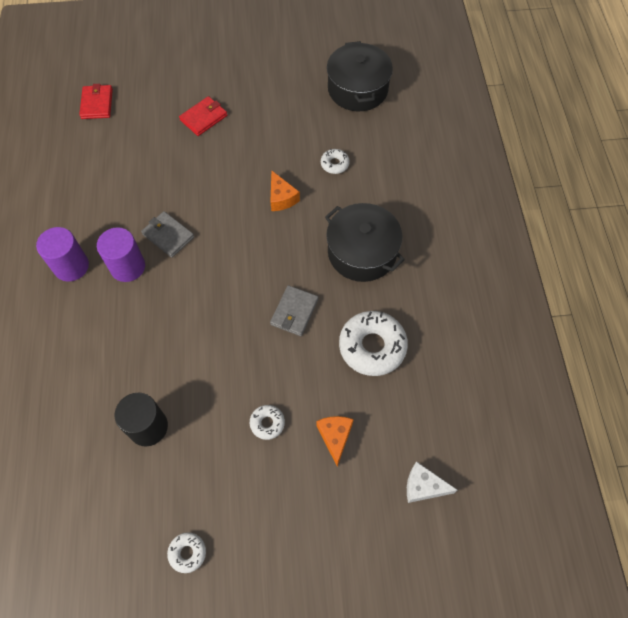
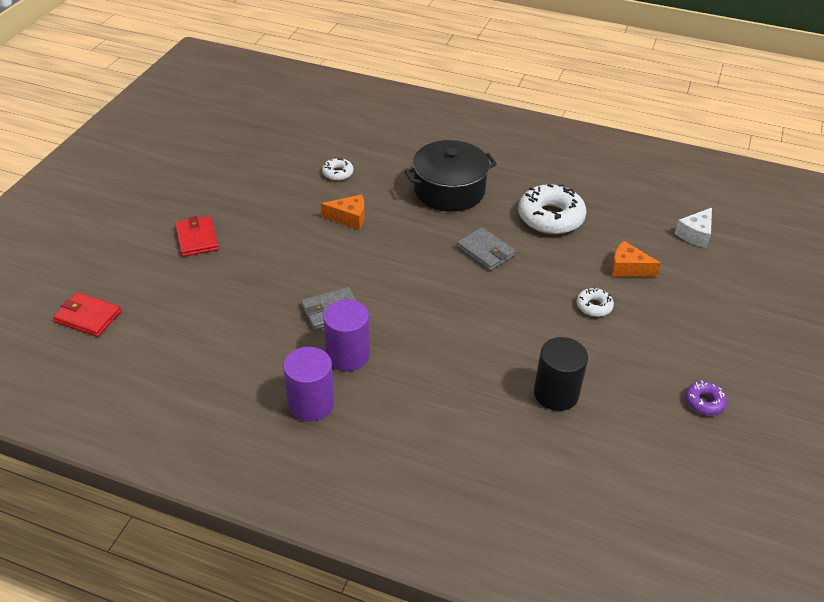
camera: 65 degrees left, 20 degrees down
(187, 553) = (704, 402): white donut -> purple donut
(357, 89) = (262, 131): black pot -> none

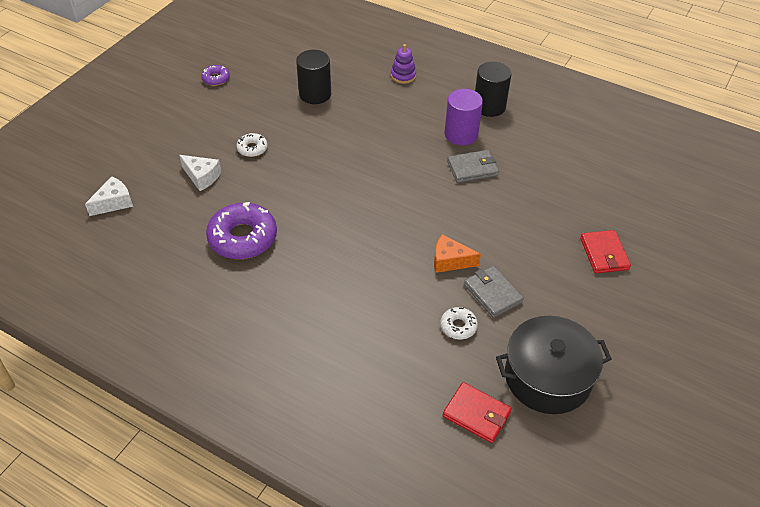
camera: 170 degrees left, 5 degrees up
(88, 317) = (678, 186): red wallet -> red wallet (476, 414)
(311, 404) = (489, 106): purple cylinder -> black cylinder
(442, 444) = (403, 76): none -> purple stacking toy
(449, 190) = (335, 285): black pot -> black pot (547, 377)
(485, 251) = (323, 208): grey wallet -> grey wallet (492, 293)
(550, 217) = (243, 238): white donut -> purple donut
(628, 268) = (202, 177): orange cheese -> white cheese

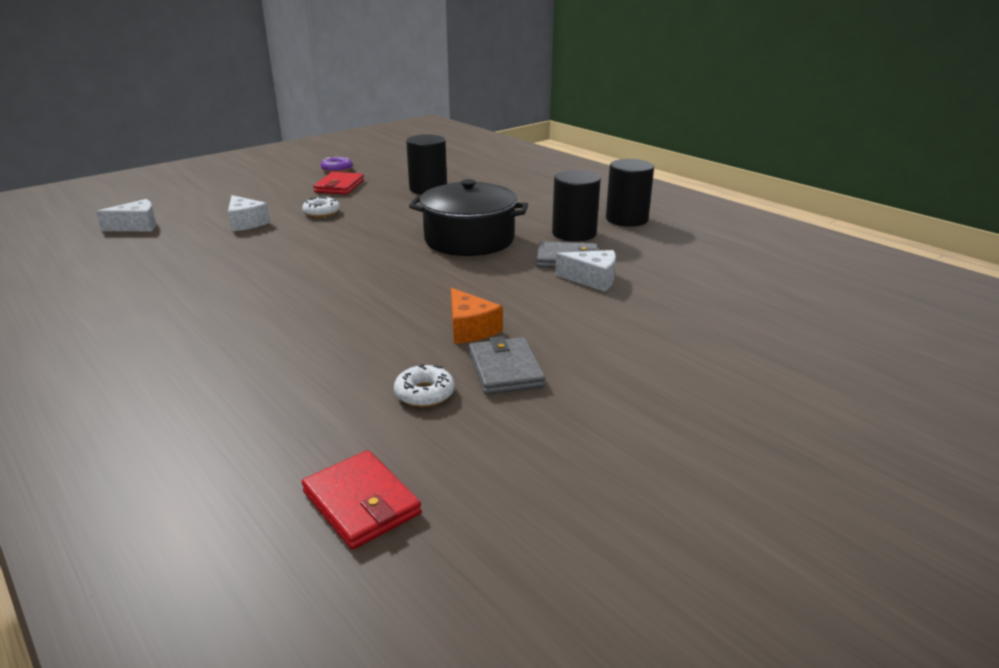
camera: 20 degrees right, 20 degrees down
(243, 238) = (234, 269): purple donut -> none
(403, 76) = (538, 189): purple stacking toy -> none
(450, 261) = (470, 329): orange cheese -> orange cheese turned 150 degrees counterclockwise
(461, 134) = (574, 233): purple cylinder -> black cylinder
(500, 188) = (592, 279): none -> white cheese
(547, 377) = (522, 483): black pot -> black pot (469, 239)
(604, 254) = (712, 362): red wallet -> red wallet (339, 186)

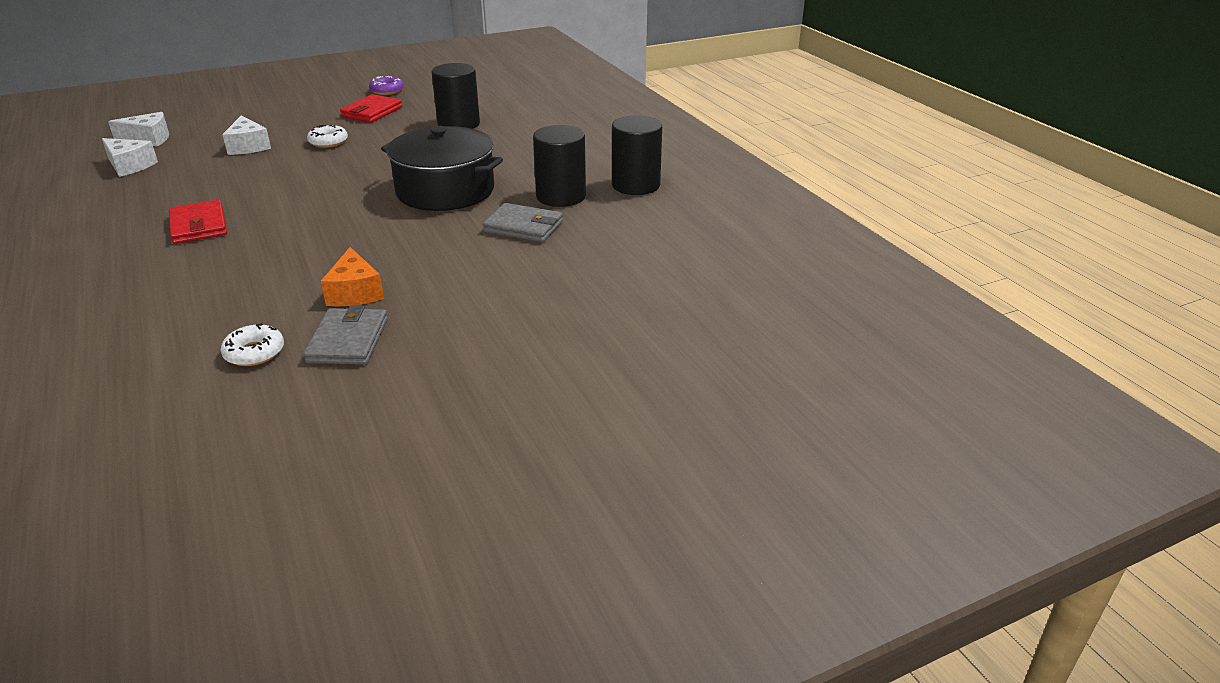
camera: 15 degrees right, 5 degrees up
(361, 503) = (115, 445): red wallet -> red wallet (199, 226)
(592, 279) = (526, 254): white cheese -> white cheese (129, 166)

